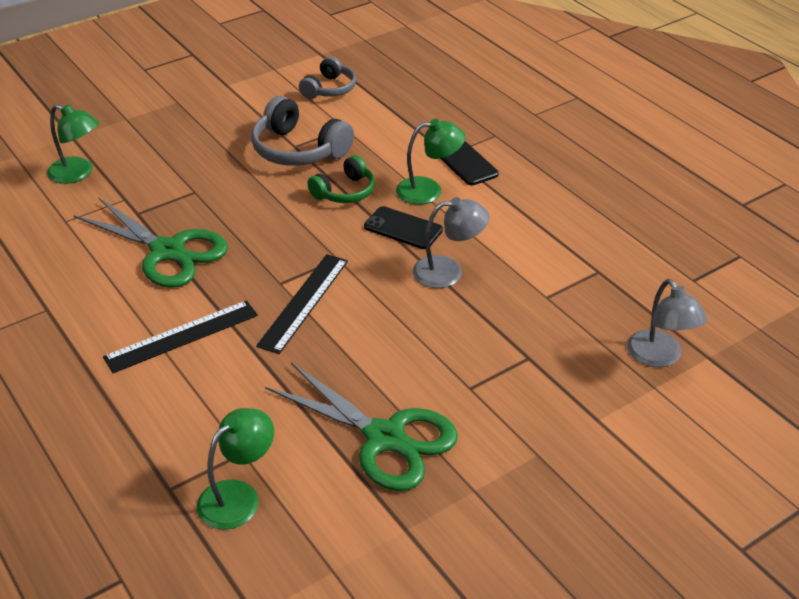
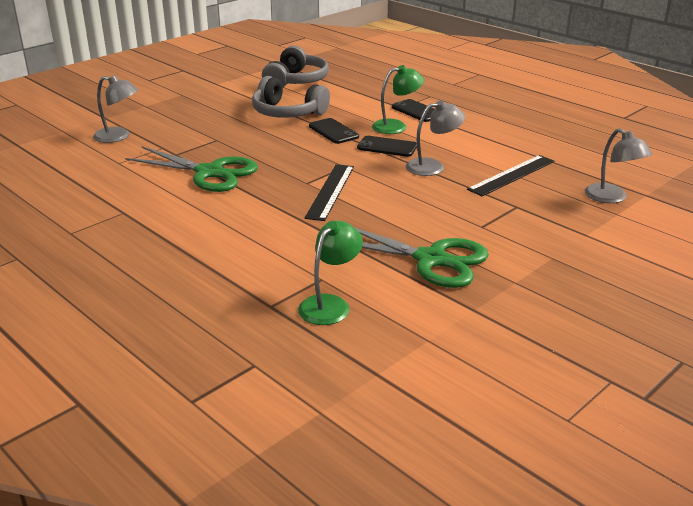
camera: 10 degrees left, 10 degrees down
(78, 174) = (118, 137): green lamp -> grey lamp
(182, 336) = (242, 218): black ruler -> black ruler (512, 175)
(329, 89) = (296, 81): grey headphones -> grey headphones, size x1.59
(345, 192) = (333, 131): green headphones -> black phone

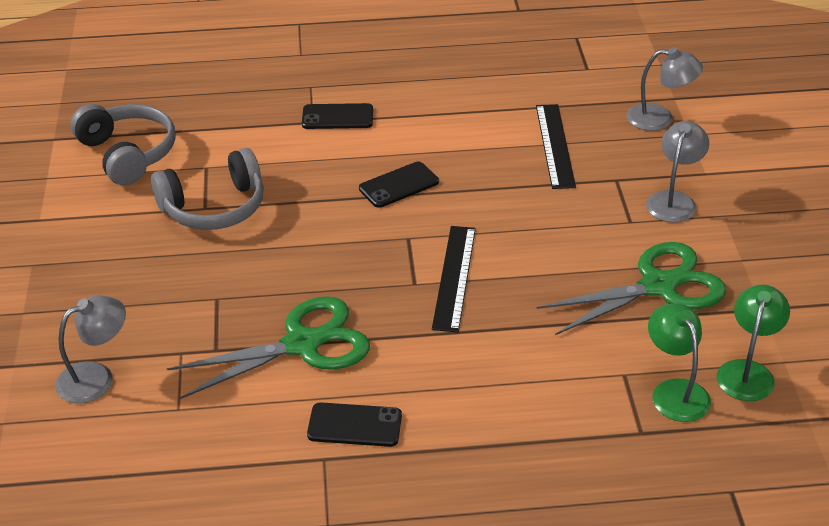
camera: 50 degrees left, 10 degrees up
(330, 191) = (454, 277): black ruler -> black ruler turned 45 degrees clockwise
(333, 131) = (312, 200): black phone -> black phone (354, 425)
(396, 126) = (357, 151): green lamp -> green lamp (747, 371)
(433, 166) = (480, 181): grey lamp -> grey lamp (674, 200)

